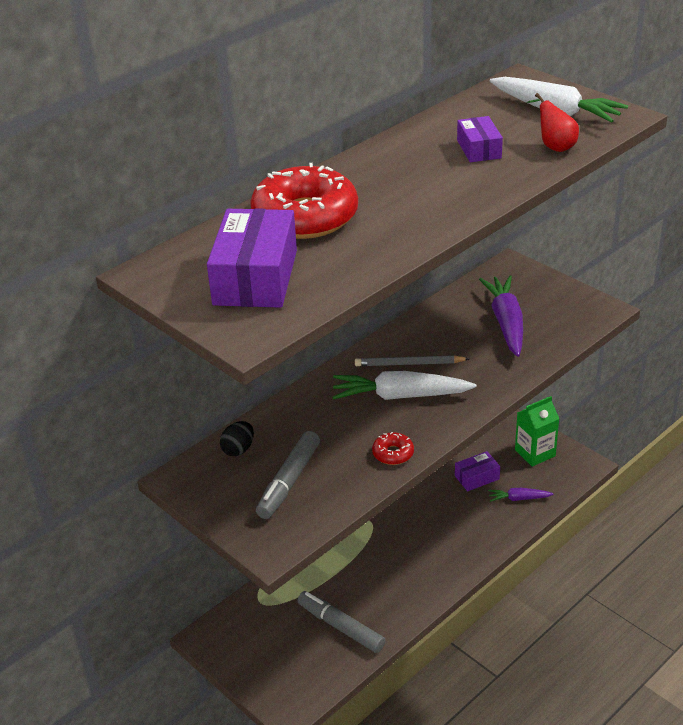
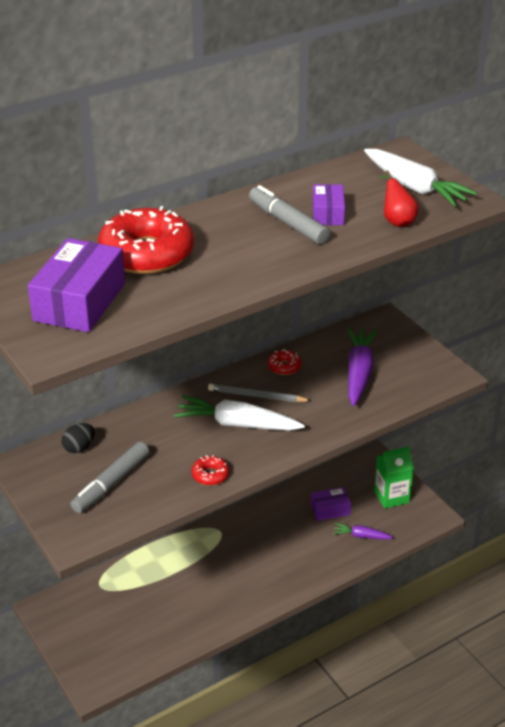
camera: 10 degrees right, 0 degrees up
(341, 627) = (162, 622): grey marker -> grey marker (288, 223)
(426, 329) = (284, 366): none -> red donut

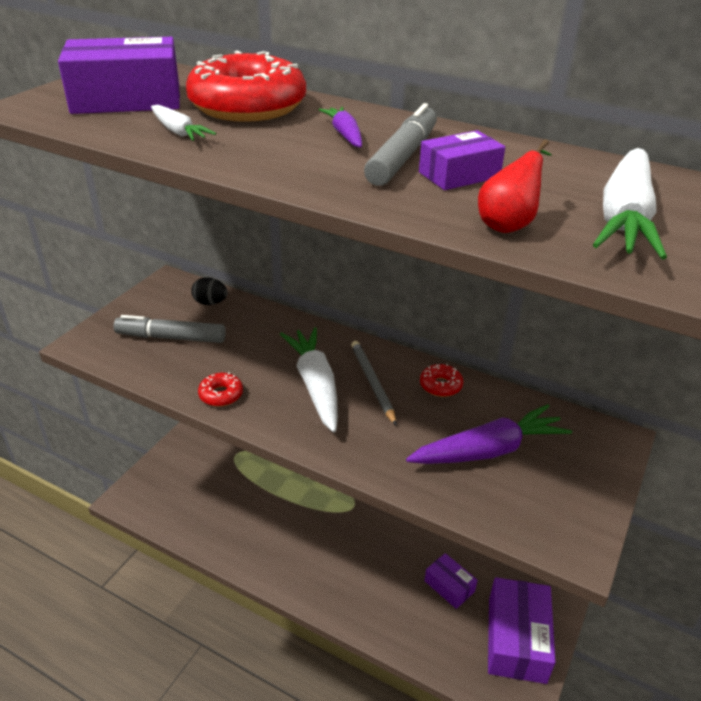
camera: 60 degrees right, 0 degrees up
(172, 292) = (178, 132): none -> white carrot
(361, 536) = (432, 634): purple carrot -> purple carrot (345, 135)
(391, 496) = (516, 639): green carton -> purple box

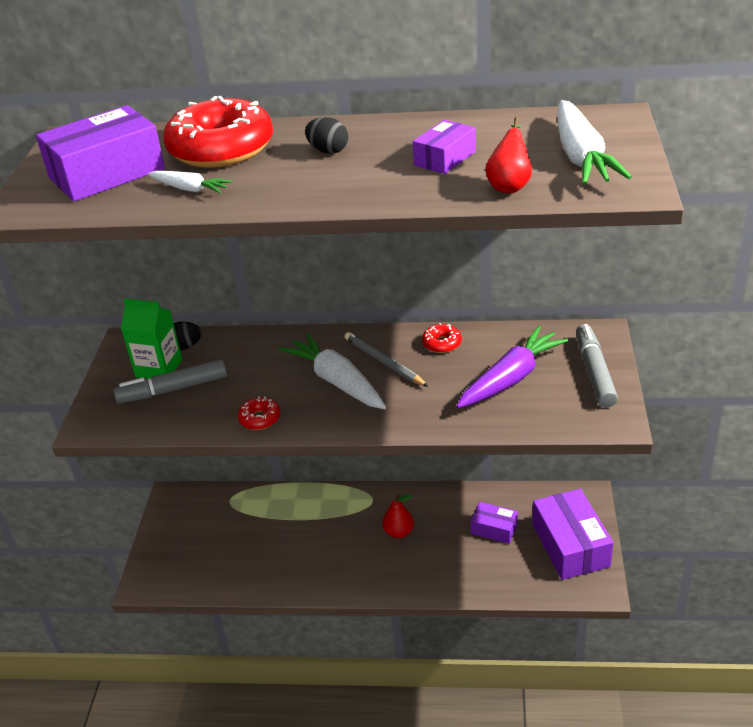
camera: 20 degrees left, 0 degrees up
(175, 314) = (159, 368): none -> green carton
(345, 135) = (328, 151): purple carrot -> black egg
(359, 548) = (398, 532): none -> red pear
(402, 157) = (391, 156): grey marker -> grey marker (594, 372)

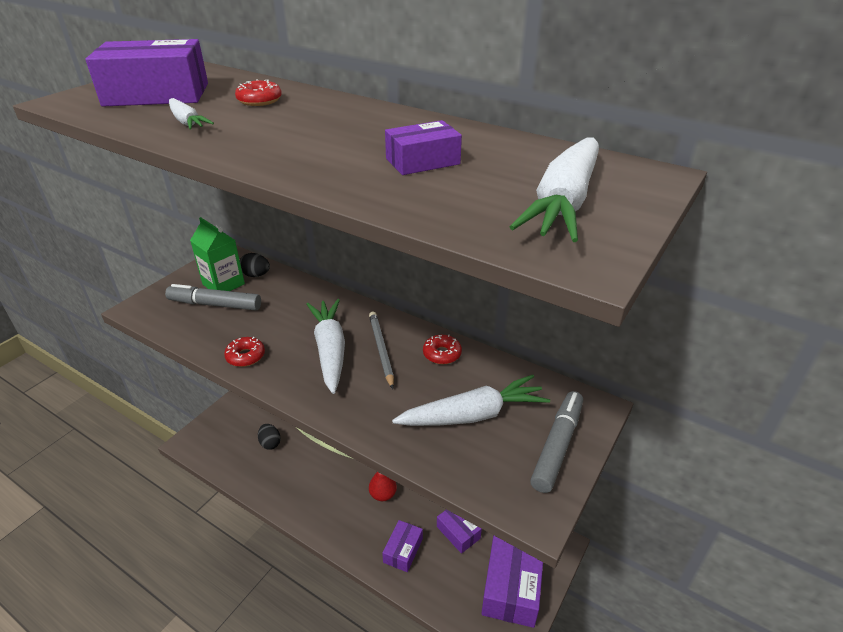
camera: 25 degrees right, 0 degrees up
(221, 149) = (259, 100): red donut -> red donut, size x0.43
(328, 151) = (334, 125): black egg -> black egg (270, 443)
(455, 567) = (403, 550): none -> purple box
(509, 185) = (449, 207): red pear -> none
(511, 378) = (473, 415): purple carrot -> white carrot

